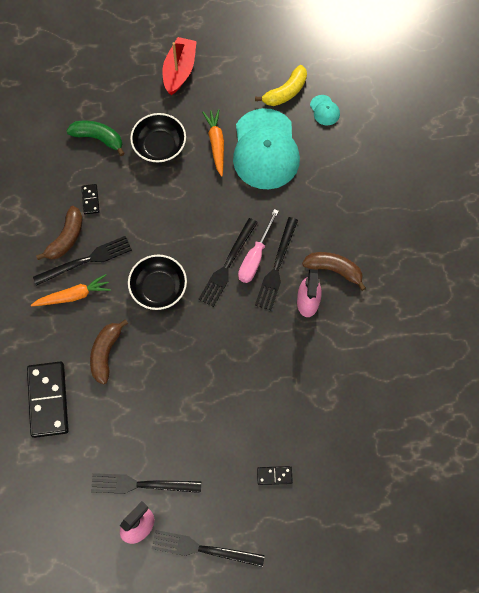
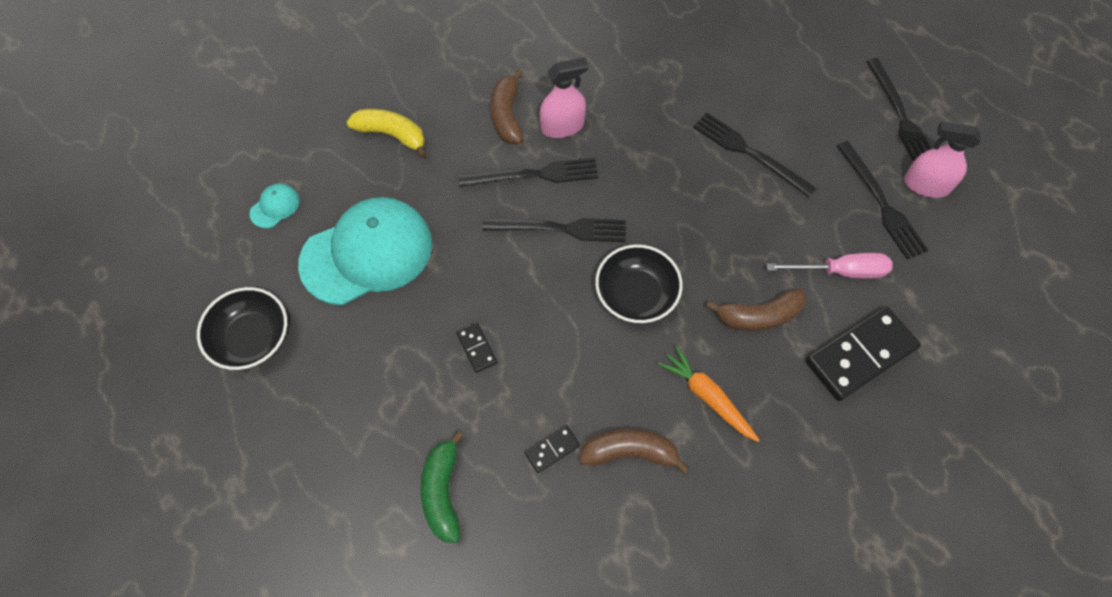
camera: 115 degrees left, 5 degrees down
(86, 260) = (648, 406): black fork -> black fork (749, 153)
(159, 146) = (418, 394): black bowl -> black bowl (251, 338)
(179, 71) = (271, 427): red boat -> none
(216, 144) = (383, 318): orange carrot -> none
(255, 257) = (533, 202): pink screwdriver -> pink screwdriver (840, 271)
(274, 475) = (781, 84): black domino -> black domino (476, 348)
(285, 92) = (261, 265): yellow banana -> yellow banana (391, 135)

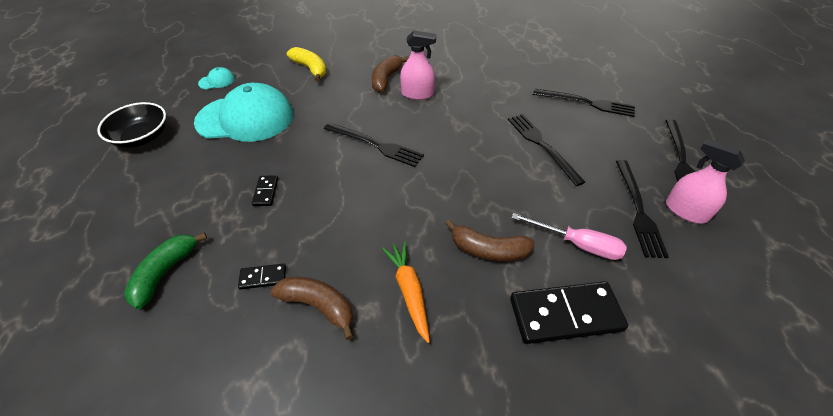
camera: 25 degrees right, 15 degrees down
(534, 175) = (380, 112): black fork -> black fork (587, 103)
(636, 294) = (400, 200): black bowl -> none

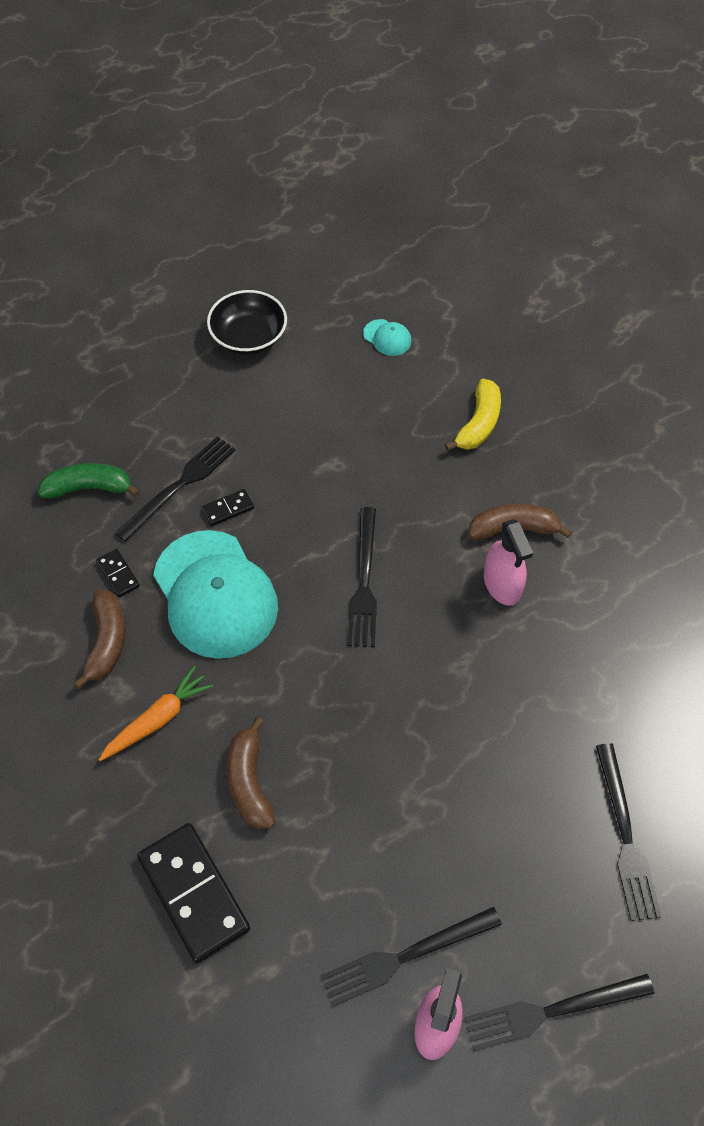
camera: 65 degrees right, 10 degrees up
(245, 118) = (335, 414): turquoise cap -> turquoise cap (215, 594)
(542, 145) = (476, 794): black fork -> black fork (179, 486)
(577, 244) = (305, 885): pink screwdriver -> none

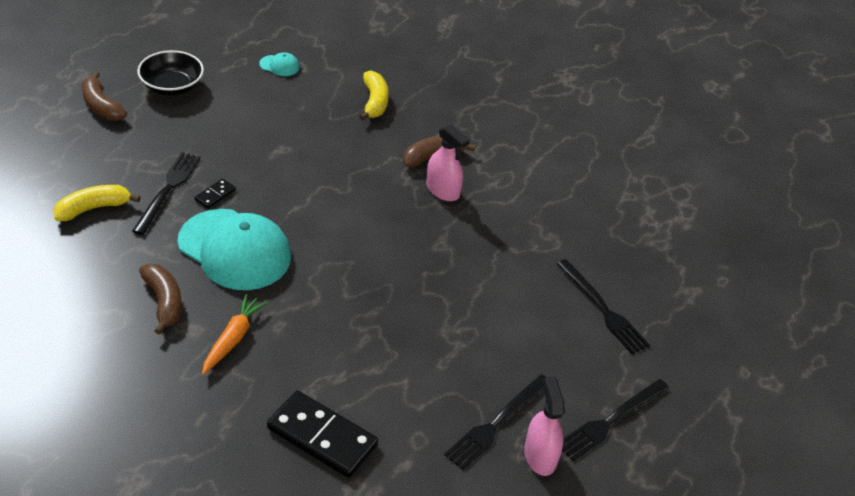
camera: 30 degrees left, 15 degrees down
(89, 488) = (93, 208): green banana -> yellow banana
(118, 574) = (149, 257): black domino -> none
(249, 782) = (326, 356): brown banana -> brown banana (101, 106)
(364, 582) = (344, 213): black fork -> none

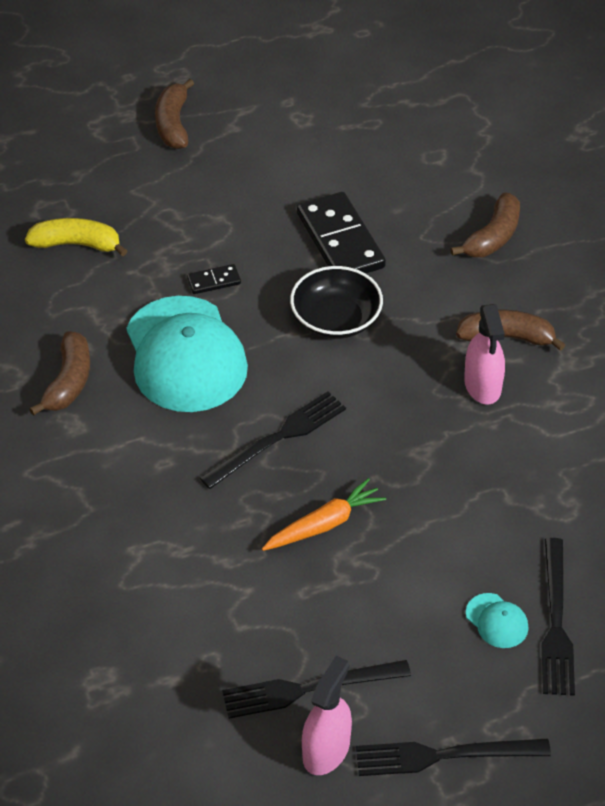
camera: 40 degrees right, 5 degrees up
(168, 190) = (169, 254): black fork -> black fork (278, 438)
(172, 86) = (268, 127): black bowl -> black bowl (336, 319)
(233, 339) = (106, 455): orange carrot -> orange carrot (324, 524)
(279, 66) = (414, 145): turquoise cap -> turquoise cap (497, 621)
(322, 437) = (112, 606): black domino -> black domino (340, 240)
(374, 102) = (493, 237): yellow banana -> brown banana

